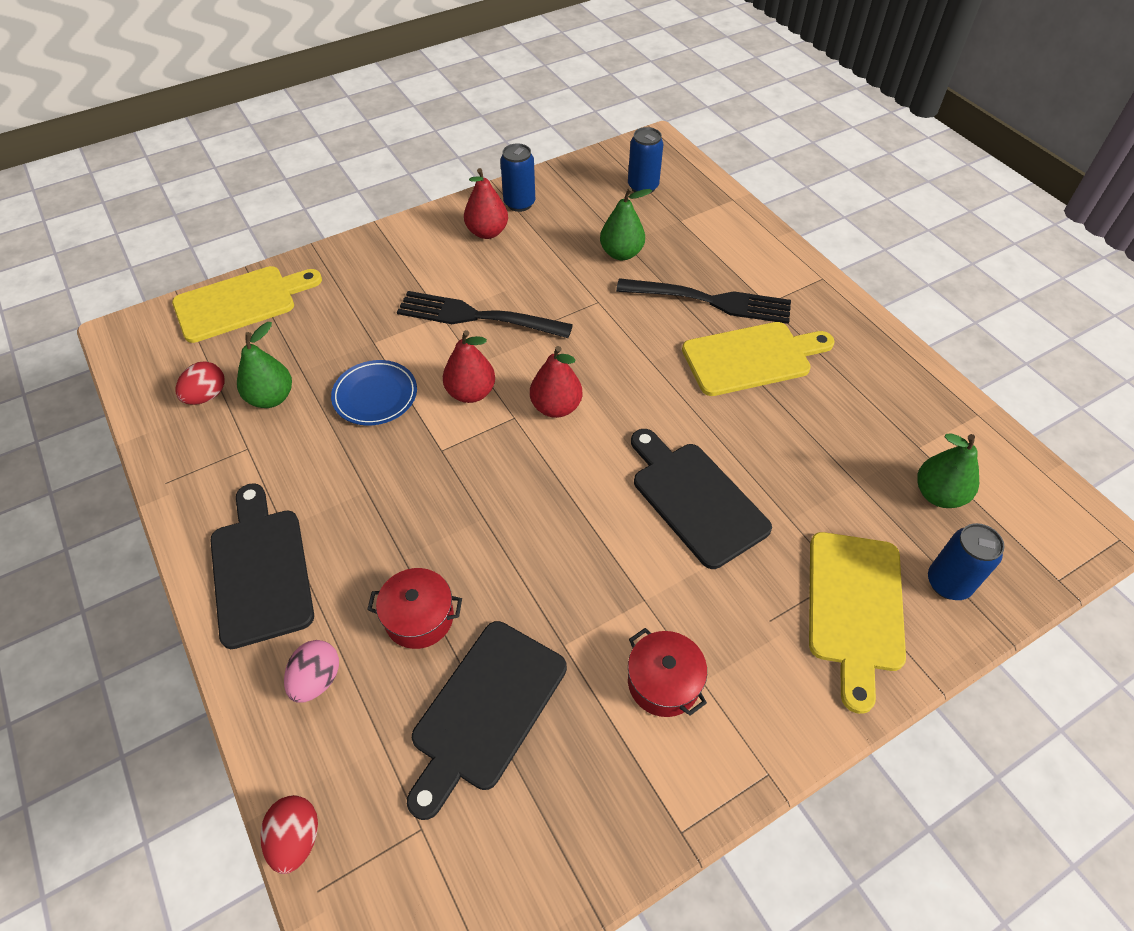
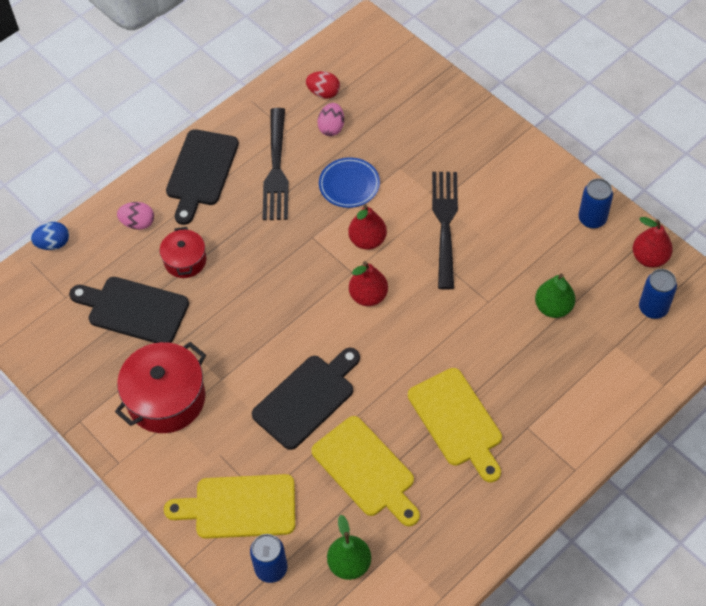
camera: 80 degrees right, 5 degrees up
(241, 303) = (414, 77): yellow cutting board -> yellow cutting board (366, 470)
(261, 570) = (201, 172): black cutting board -> black cutting board turned 135 degrees clockwise
(271, 398) = (331, 128): green pear -> pink egg
(296, 838) = (53, 244): red egg -> blue egg
(487, 232) = (545, 205): red pear -> red pear (649, 258)
(663, 682) = (166, 399): red pot -> red pot, size x1.74
(709, 301) = (515, 382): black fork -> black fork (276, 168)

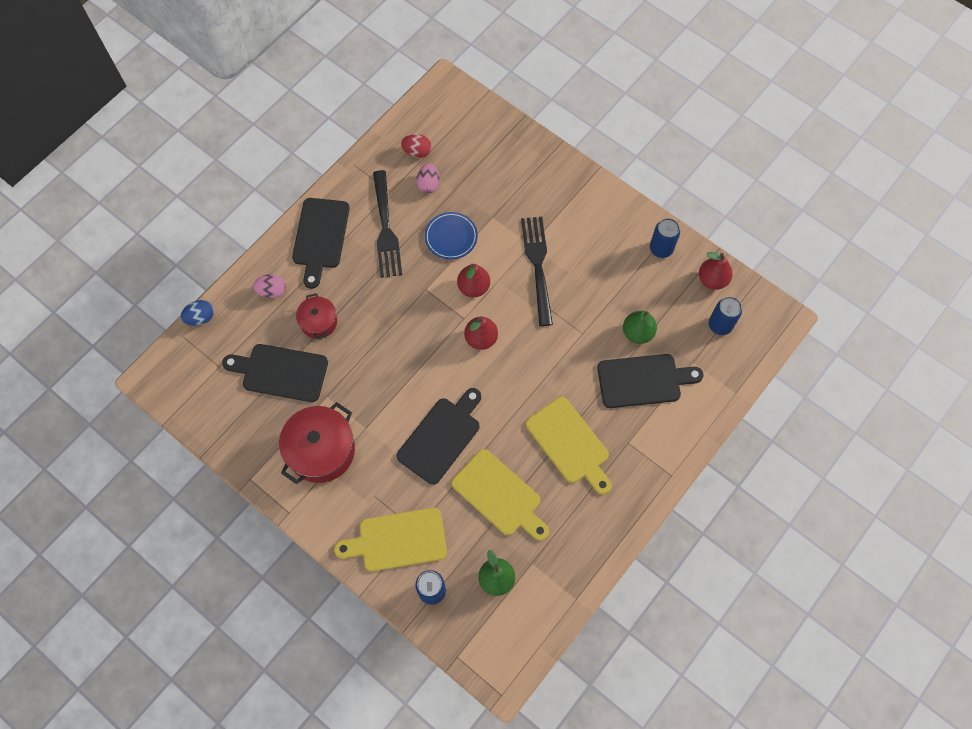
camera: 10 degrees left, 10 degrees up
(553, 361) = (643, 381): none -> black cutting board

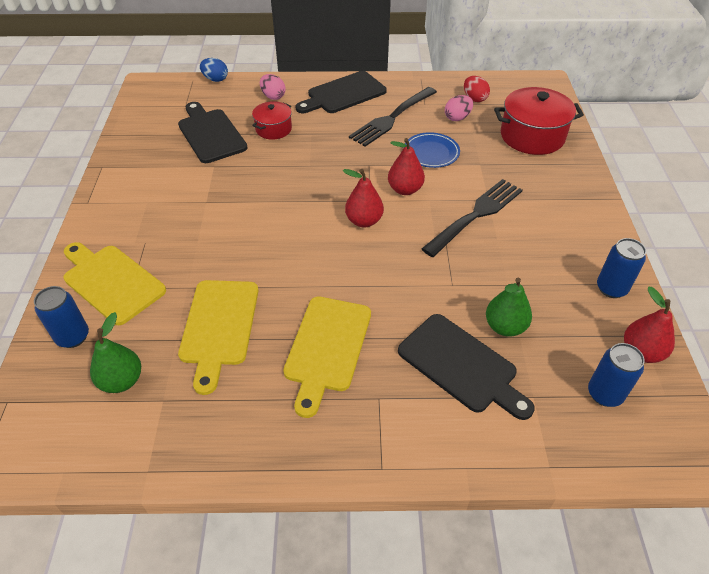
camera: 50 degrees right, 20 degrees down
(321, 450) = (161, 189): red pot -> red pot (532, 136)
(441, 437) = (242, 251): black cutting board -> none

